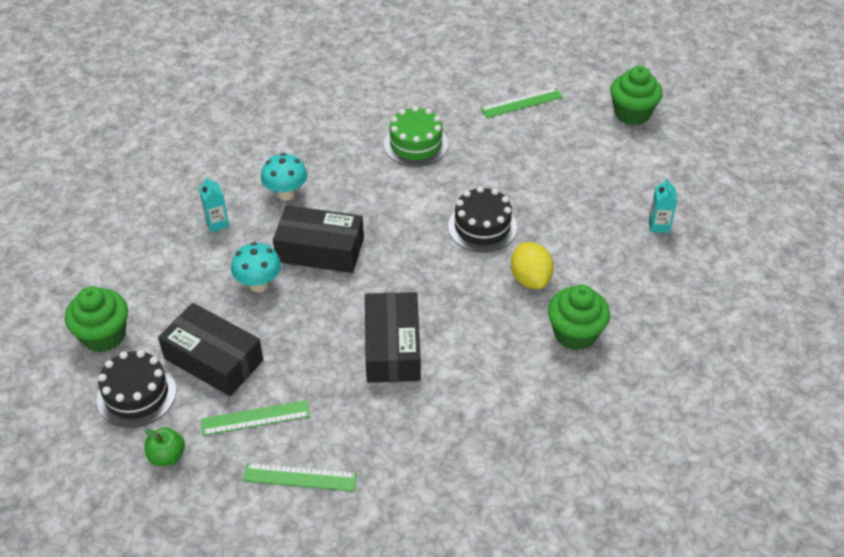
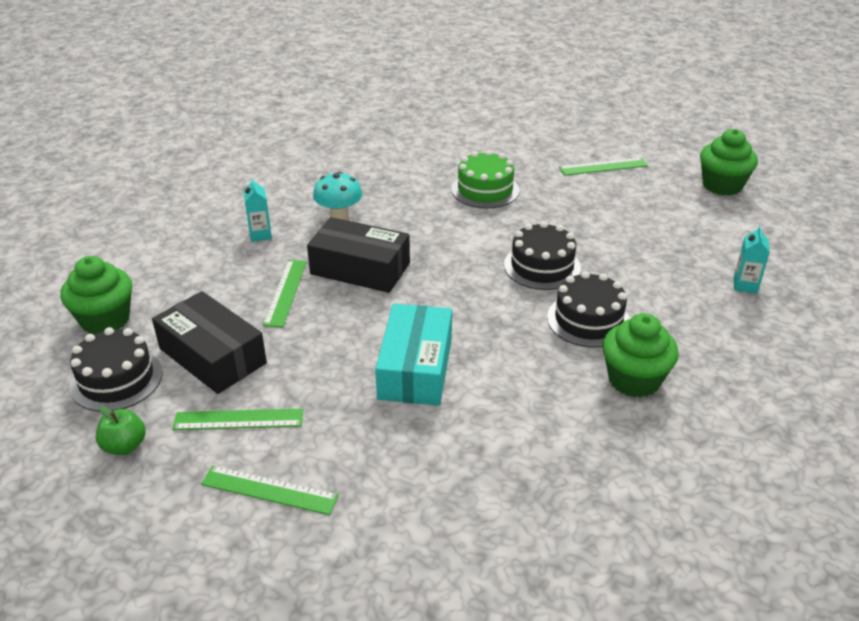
camera: 10 degrees right, 10 degrees down
(259, 284) = (285, 292): turquoise mushroom -> green ruler
(392, 347) = (415, 368): black box -> turquoise box
(530, 279) = (588, 320): yellow lemon -> black cake

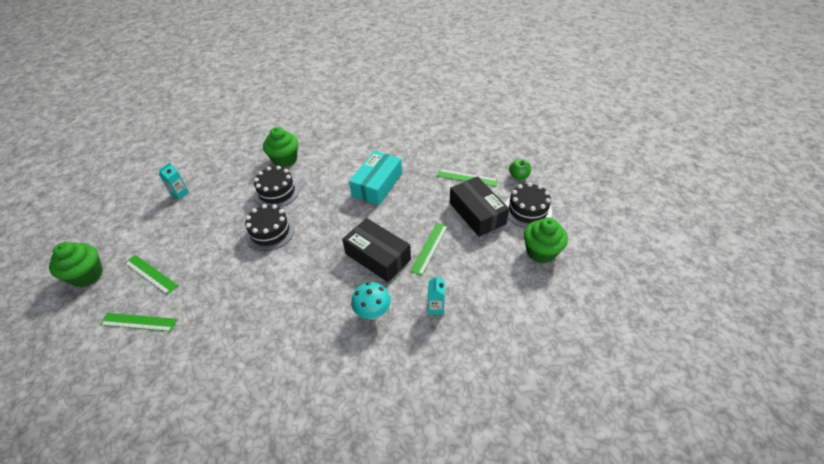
camera: 160 degrees left, 10 degrees up
(269, 490) = (457, 148): green ruler -> green ruler (150, 274)
(485, 190) = (248, 317): green cake -> none

